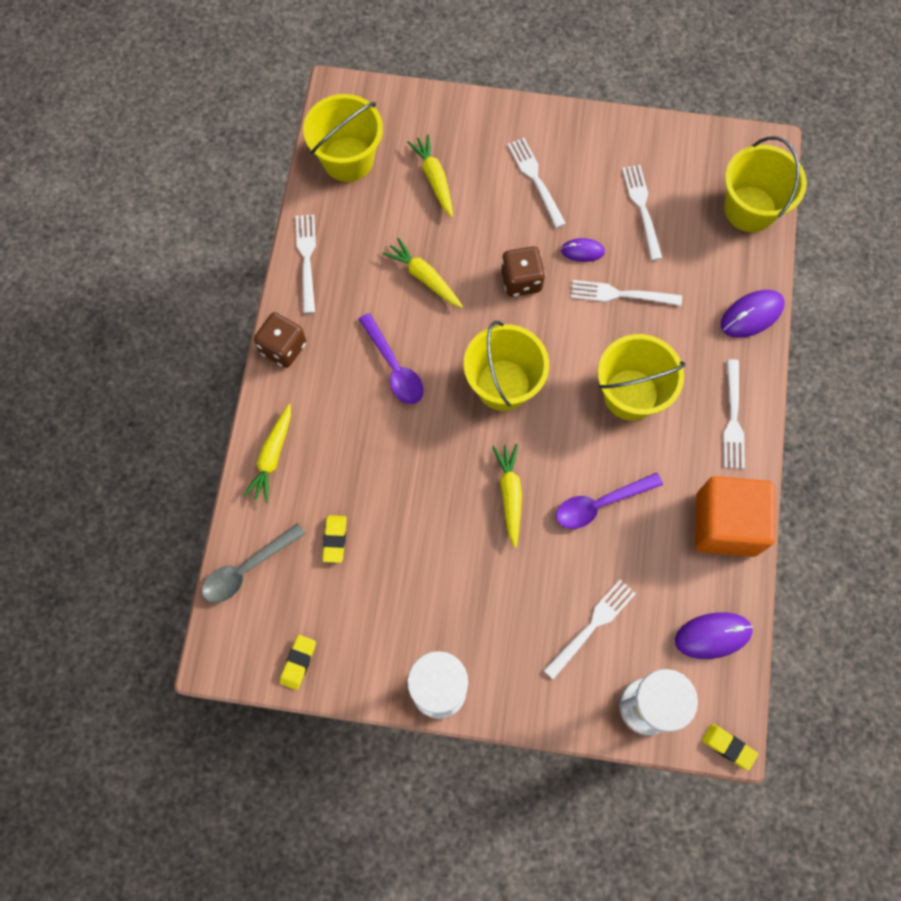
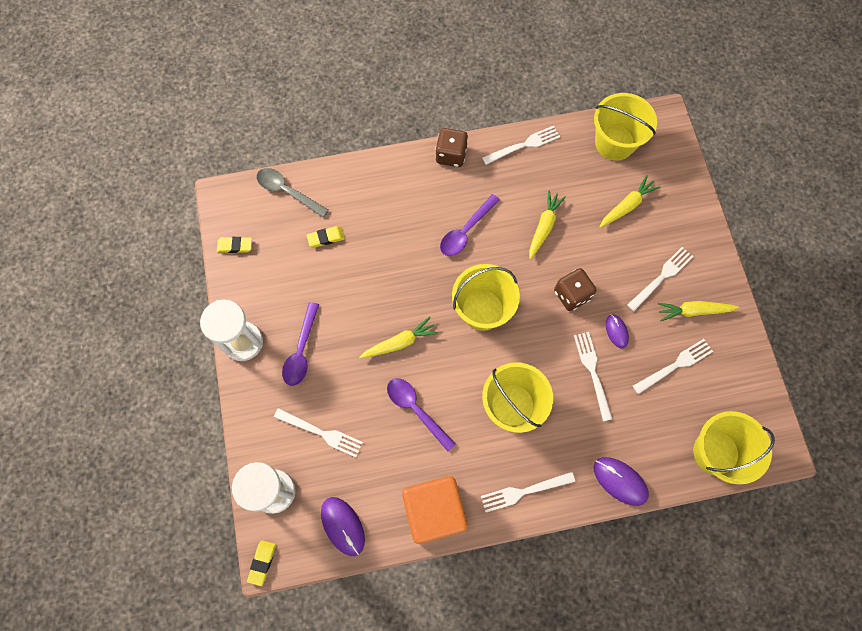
camera: 70 degrees right, 0 degrees up
(272, 457) = (370, 177): yellow carrot -> yellow carrot (693, 311)
(478, 618) = (301, 351): none -> purple spoon

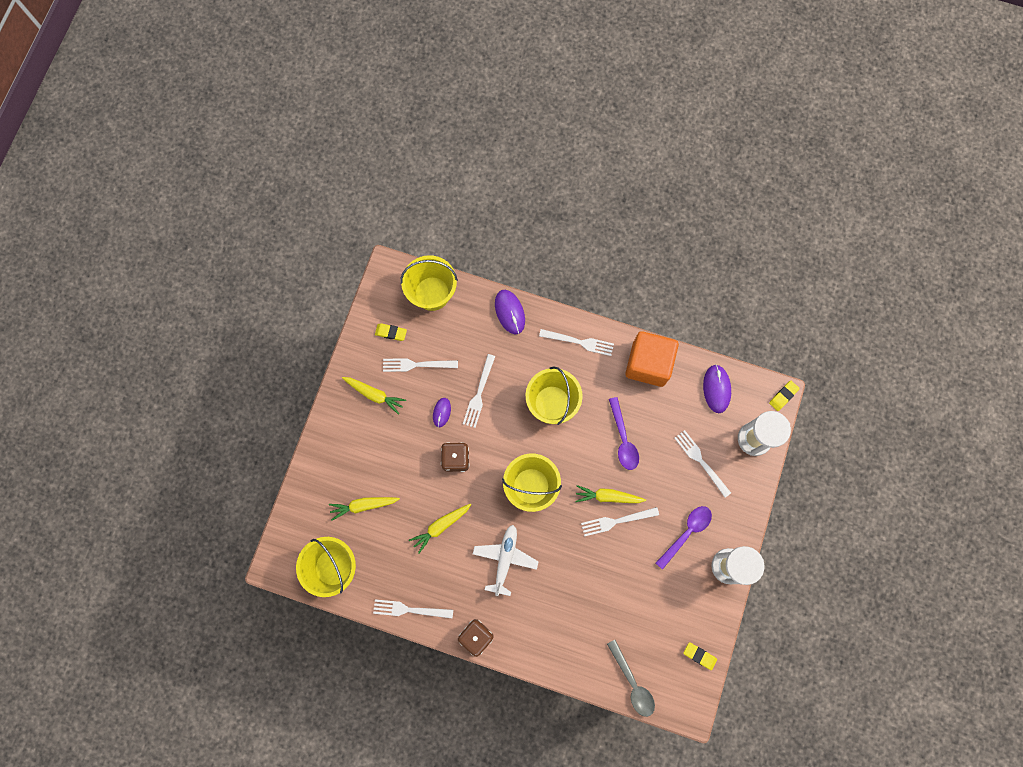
camera: 150 degrees left, 5 degrees up
(326, 238) = (621, 619): yellow eraser -> yellow eraser (391, 333)
(465, 231) = (505, 559): purple spoon -> white plane
(661, 277) = (379, 433): white fork -> white fork (616, 521)

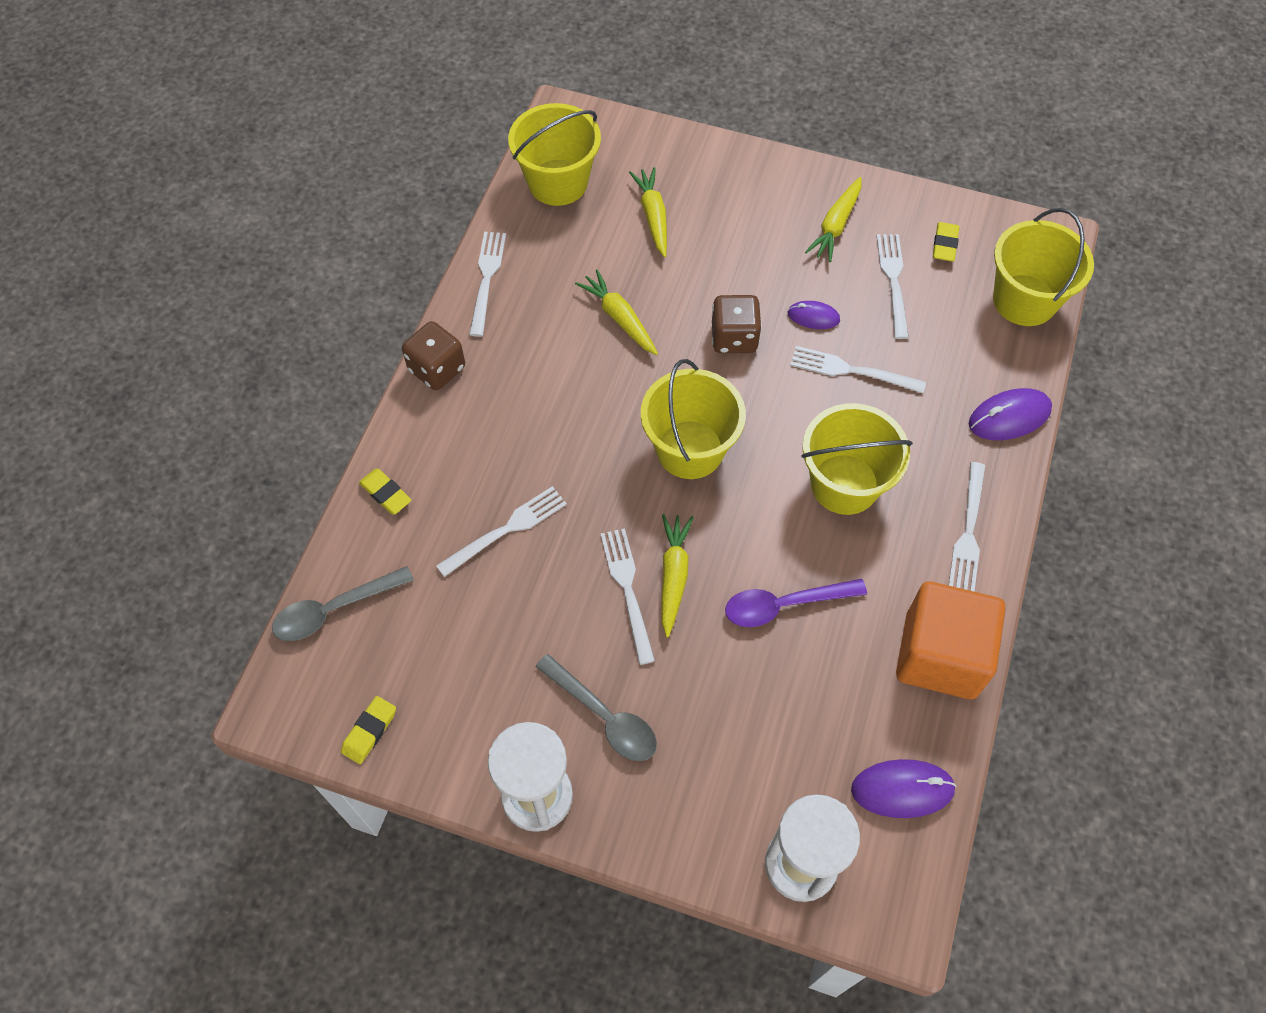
camera: 90 degrees right, 15 degrees down
(505, 559) = (563, 410): white plane -> none
(686, 533) = (604, 716): purple spoon -> grey spoon
(700, 461) = (748, 750): white fork -> white fork (507, 529)
(783, 396) = (901, 936): yellow eraser -> yellow eraser (385, 493)

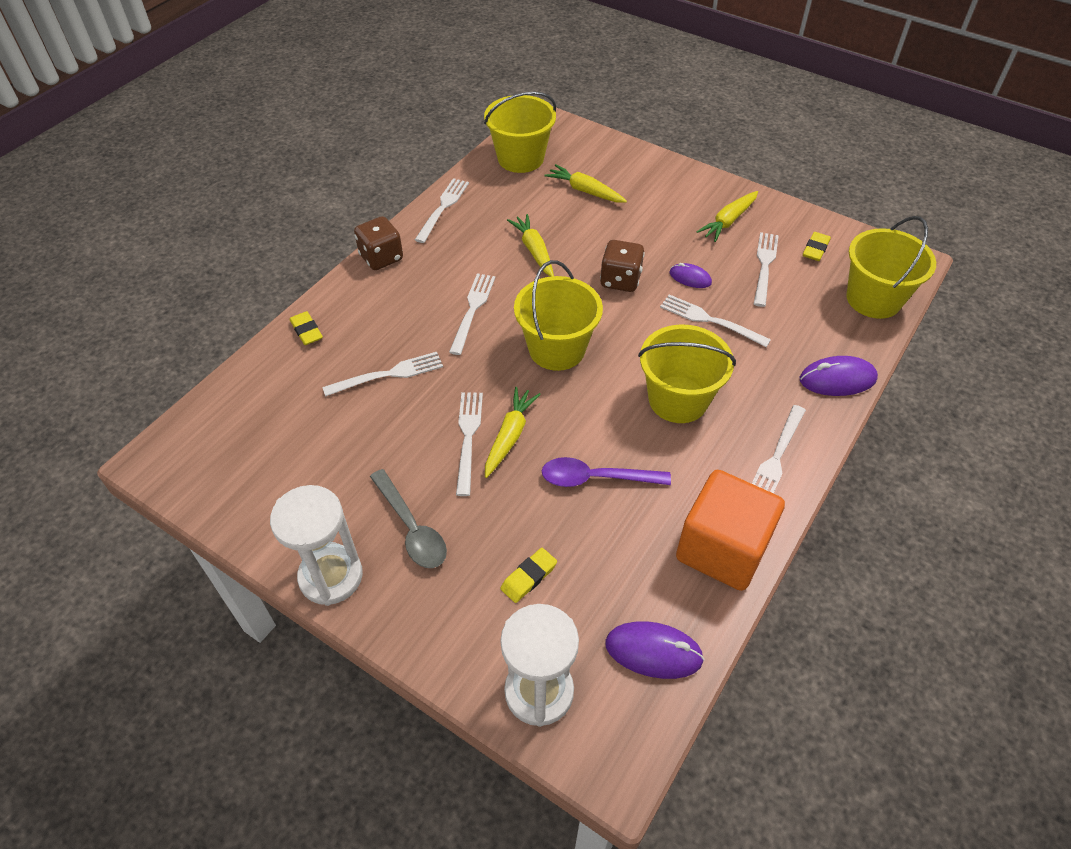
camera: 15 degrees right, 10 degrees down
(334, 610) = (231, 401): grey spoon -> none
(369, 731) = (218, 494): yellow eraser -> yellow eraser (529, 577)
(574, 418) = (472, 310): none -> white fork
(653, 216) = (585, 191): yellow carrot -> yellow carrot turned 60 degrees counterclockwise

